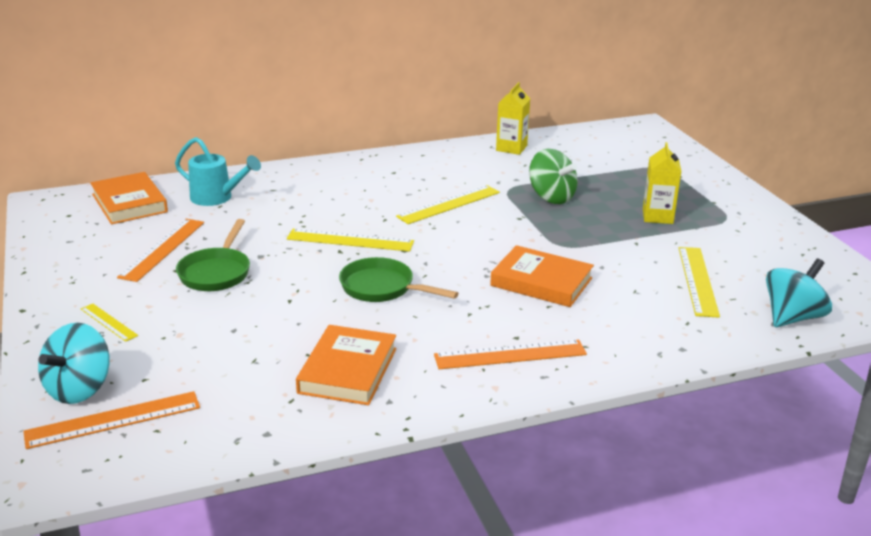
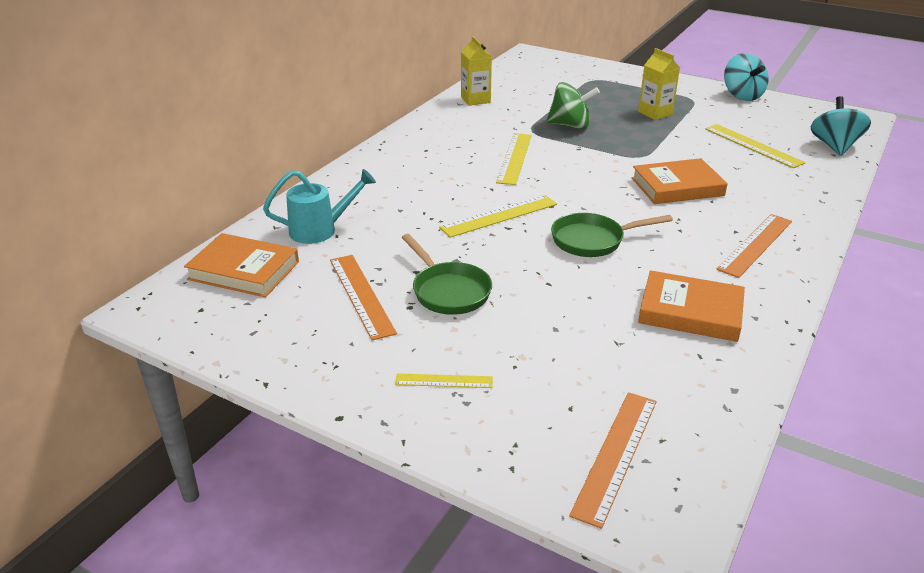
camera: 40 degrees left, 5 degrees up
(79, 389) = (538, 450): turquoise spinning top -> turquoise spinning top (742, 96)
(347, 370) = (690, 312): orange book -> orange book turned 45 degrees counterclockwise

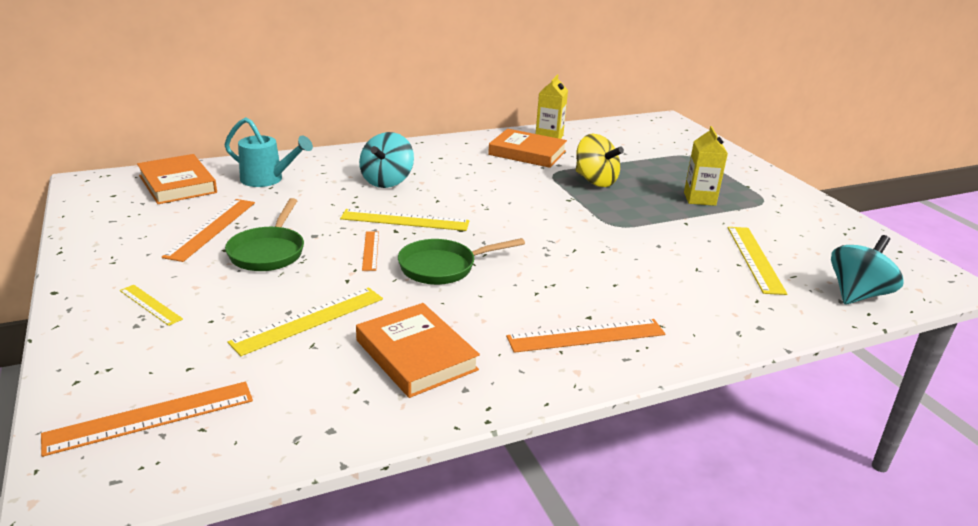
camera: 35 degrees right, 5 degrees down
(514, 158) = (498, 187): yellow ruler -> yellow ruler (309, 320)
(521, 252) = (370, 250): none -> orange ruler
(570, 125) = (595, 181): green spinning top -> yellow spinning top
(593, 240) = (443, 267): green pan -> green pan turned 45 degrees counterclockwise
(677, 187) = (602, 260): orange book -> orange book (527, 153)
(742, 96) = (830, 215): turquoise spinning top -> turquoise spinning top (387, 181)

